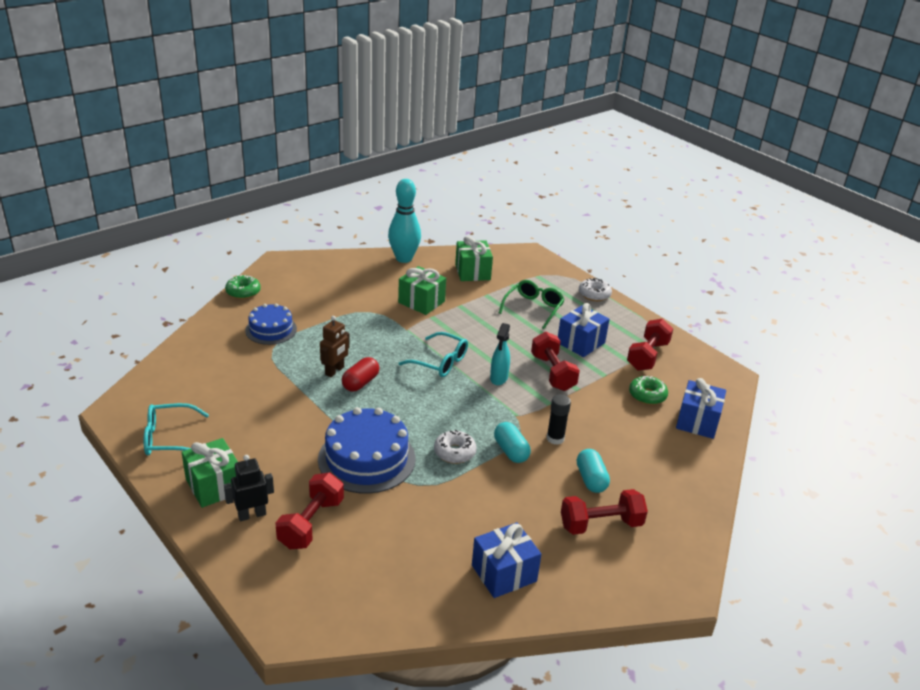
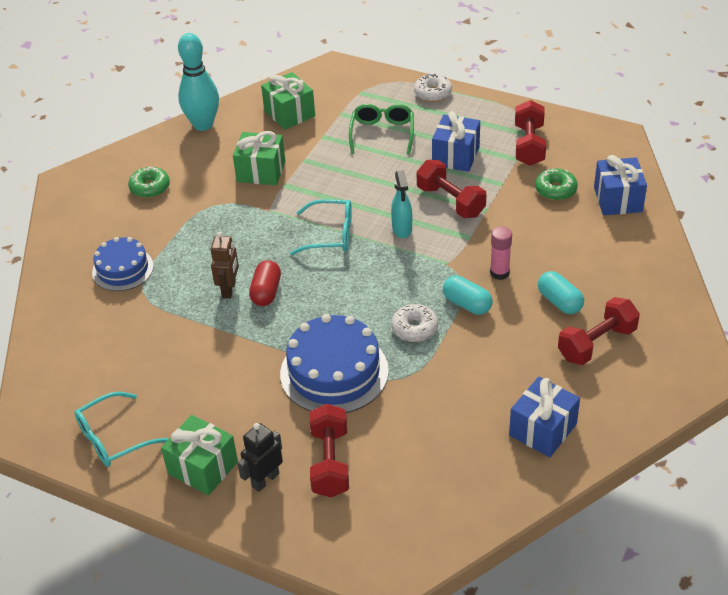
camera: 20 degrees left, 10 degrees up
(243, 292) = (54, 236): green donut -> green donut (150, 188)
(555, 438) = (499, 273): black glue stick -> pink glue stick

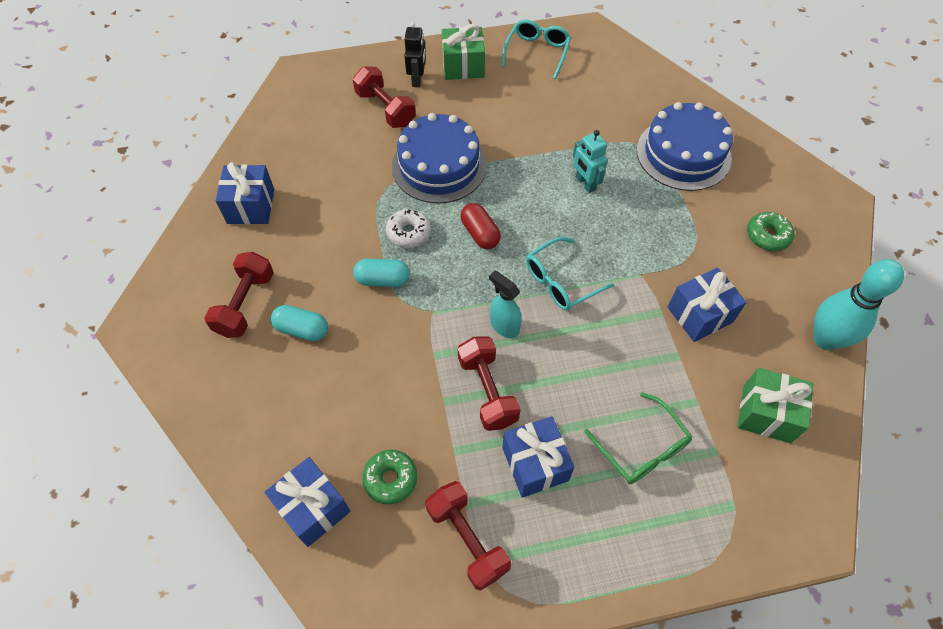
camera: 140 degrees right, 15 degrees up
(122, 269) = (683, 154): blue cake -> blue cake, size x1.62
(229, 289) = (585, 184): brown robot -> turquoise robot
(261, 171) = (700, 314): green gift -> blue gift
(266, 292) = (555, 198): red capsule -> red capsule (480, 233)
(433, 93) = (653, 565): white donut -> none
(450, 201) = (487, 391): red dumbbell -> red dumbbell turned 60 degrees clockwise
(499, 273) = (377, 330): pink glue stick -> none

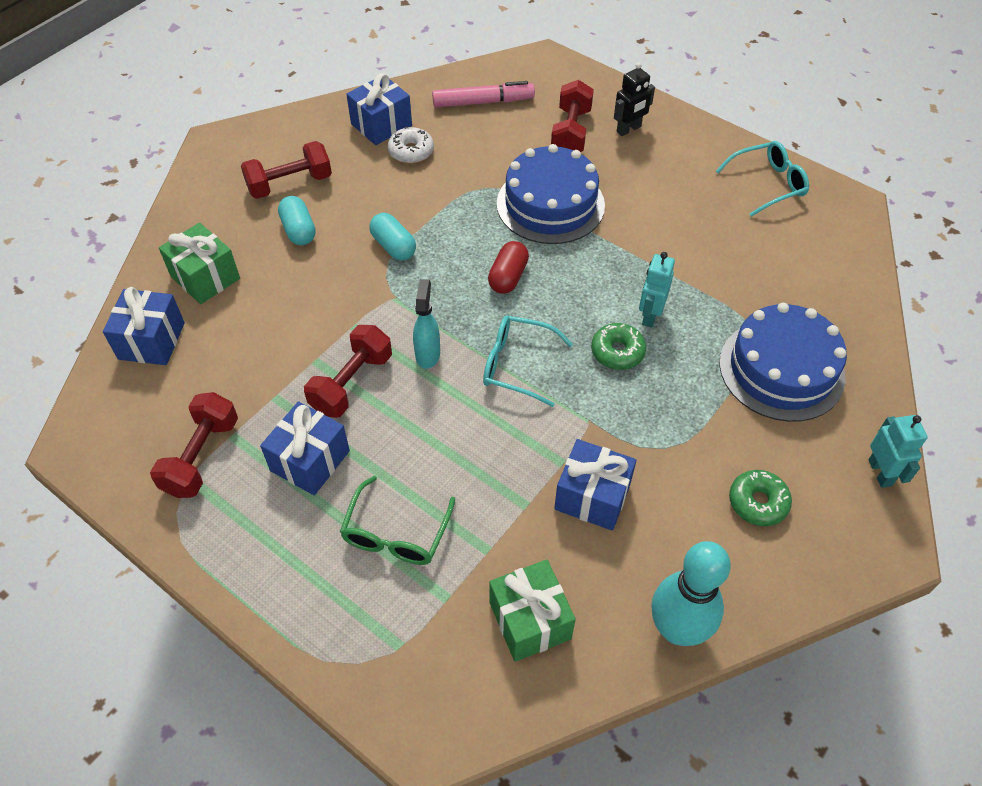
camera: 50 degrees right, 5 degrees down
(300, 133) = (483, 102): none -> pink marker
(390, 479) = (214, 372): green donut -> green donut (617, 352)
(408, 233) = (457, 231): white donut -> white donut (411, 151)
(463, 66) = (683, 147): green gift -> green gift (205, 277)
(790, 167) = (880, 472): none -> turquoise robot

